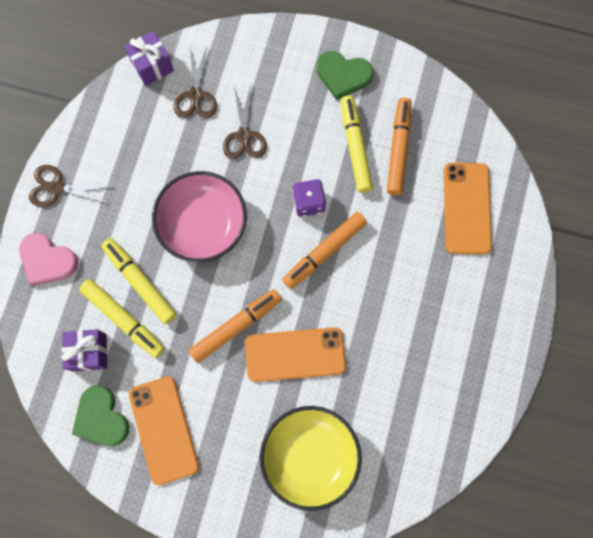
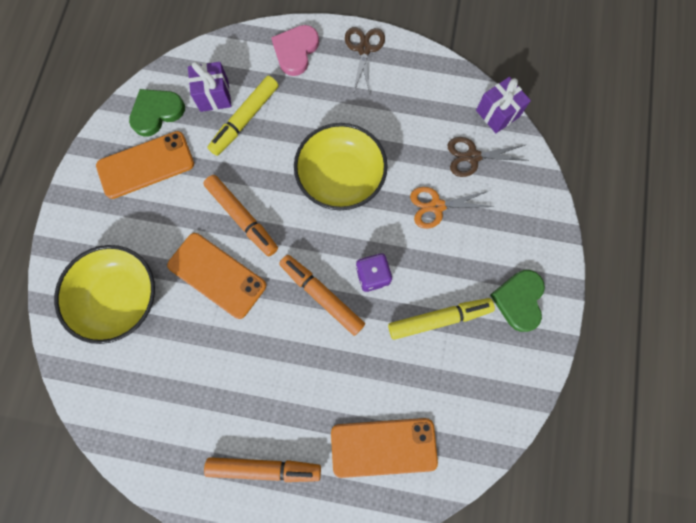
camera: 85 degrees right, 0 degrees up
(140, 282) = (280, 129): yellow marker -> none
(202, 224) = (341, 177): pink bowl -> yellow bowl
(244, 136) = (436, 206): brown scissors -> orange scissors
(295, 354) = (217, 275): orange phone -> orange phone turned 45 degrees counterclockwise
(398, 149) = (442, 365): orange marker -> orange marker (264, 467)

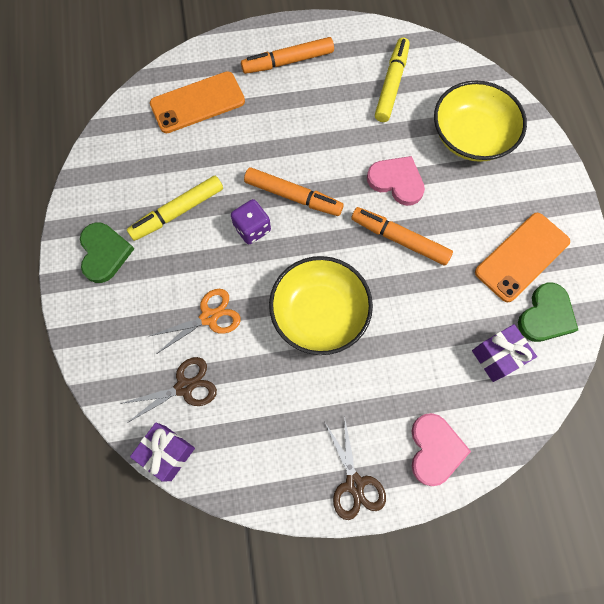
camera: 160 degrees right, 5 degrees down
(217, 275) = (396, 181): orange phone -> pink heart
(245, 119) = (449, 341): yellow marker -> yellow marker (391, 85)

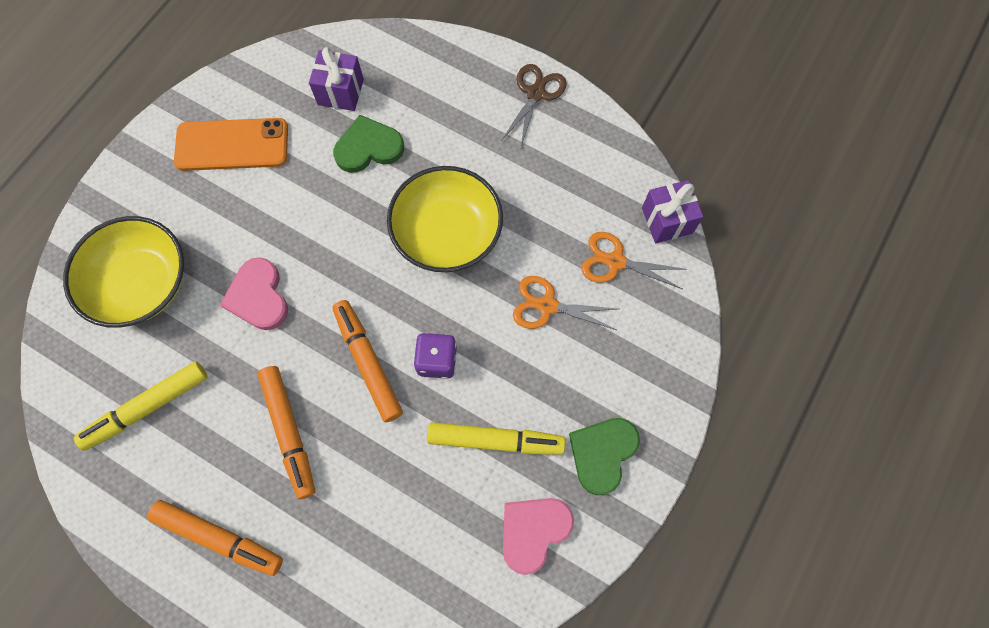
camera: 140 degrees left, 0 degrees up
(184, 387) = (615, 262): brown scissors -> orange scissors
(197, 102) = (366, 568): orange phone -> none
(400, 239) = (314, 240): orange marker -> orange marker (289, 432)
(435, 449) = (454, 71): pink heart -> pink heart (533, 531)
(546, 315) = (268, 90): green heart -> green heart (368, 147)

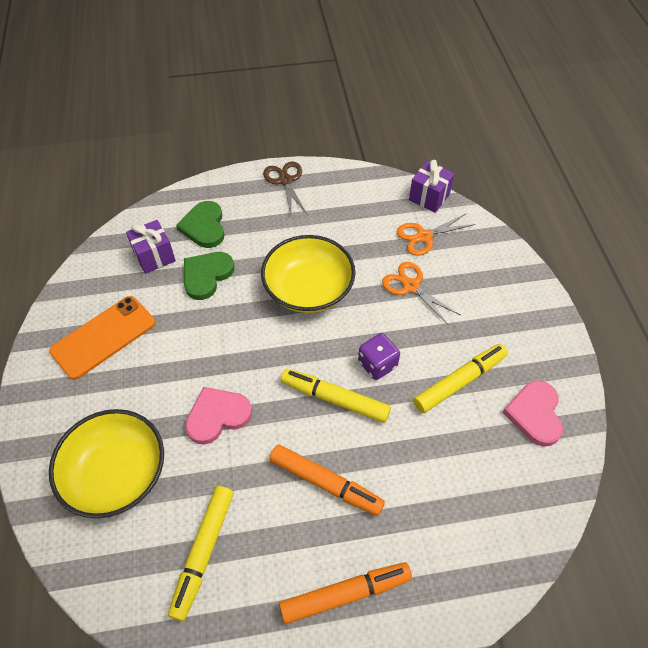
camera: 40 degrees left, 15 degrees down
(258, 296) = (217, 416): pink heart -> pink heart turned 120 degrees clockwise
(368, 362) = (335, 399): orange marker -> yellow marker
(547, 306) = (410, 286): orange scissors -> orange scissors turned 75 degrees clockwise
(602, 453) = (525, 340): green heart -> green heart (204, 227)

